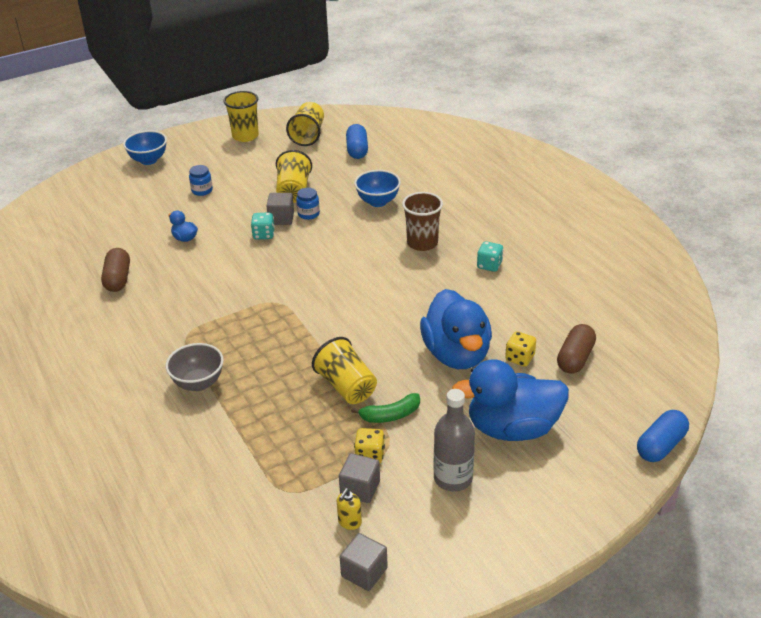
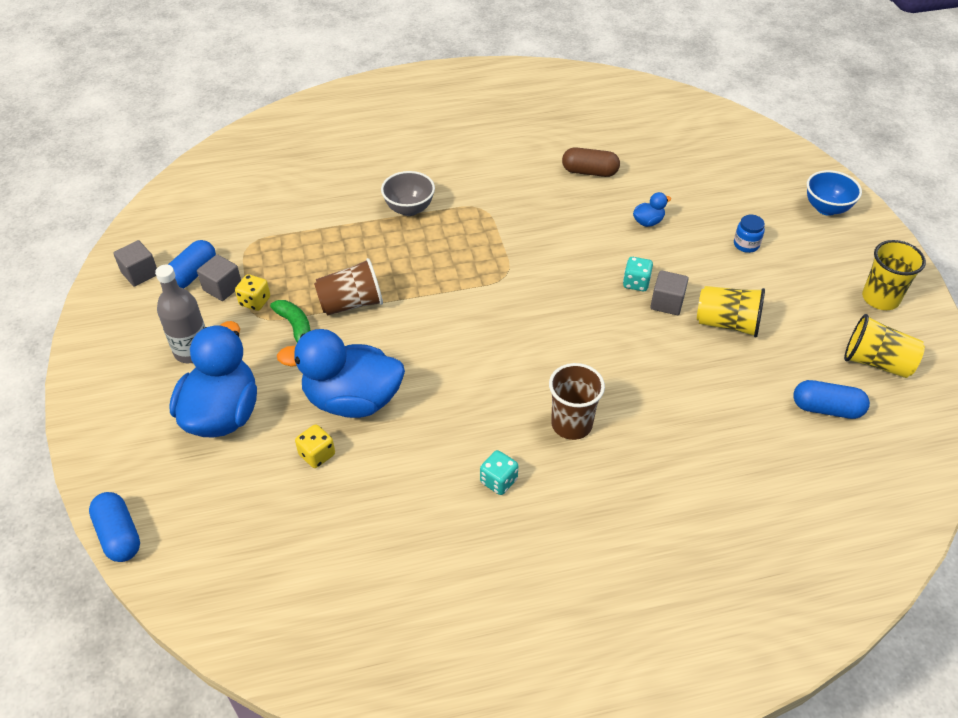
camera: 105 degrees right, 10 degrees up
(308, 214) = (670, 328): blue jar -> none
(346, 386) = (351, 303): yellow cup -> brown cup
(349, 522) = (192, 274): yellow soap dispenser -> blue capsule
(378, 202) = (681, 401): blue bowl -> none
(390, 415) = (295, 326): green banana -> green banana turned 150 degrees clockwise
(575, 358) = (288, 508): brown capsule -> none

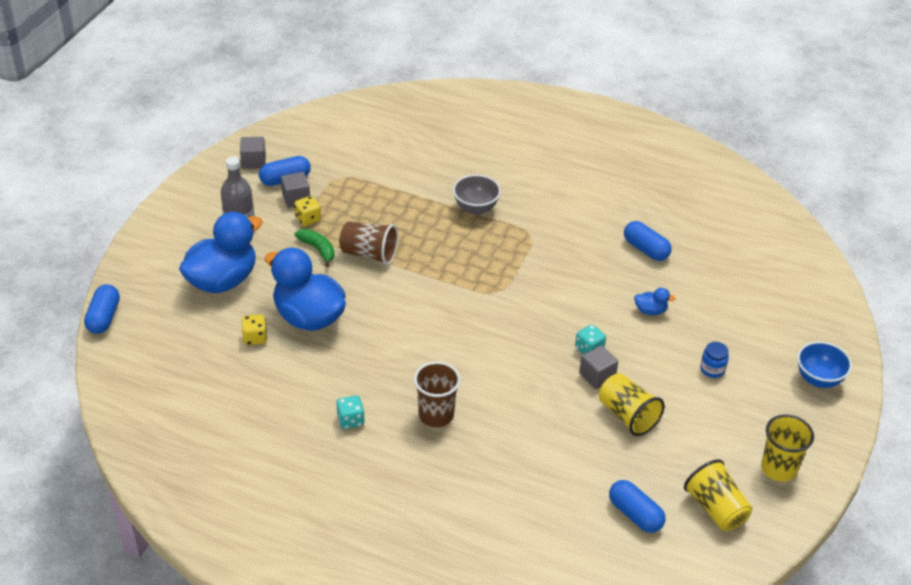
camera: 35 degrees right, 5 degrees down
(295, 326) = (318, 249): green banana -> green banana turned 45 degrees counterclockwise
(589, 172) = (646, 249): brown capsule -> blue capsule

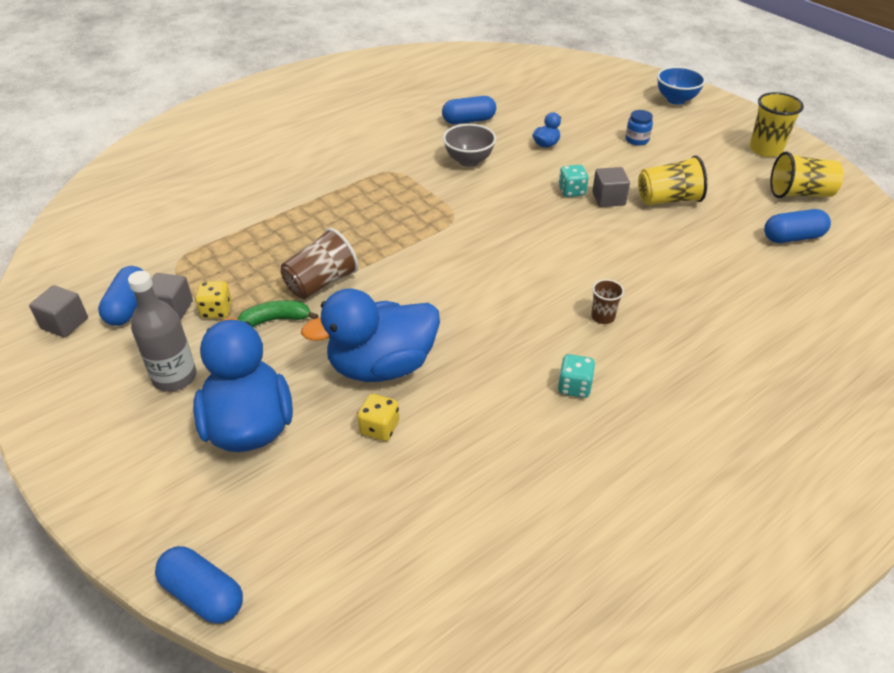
camera: 60 degrees left, 0 degrees up
(436, 415) = (602, 317): brown cup -> brown cup, size x0.56
(476, 208) = (324, 189): grey bowl -> grey bowl (469, 161)

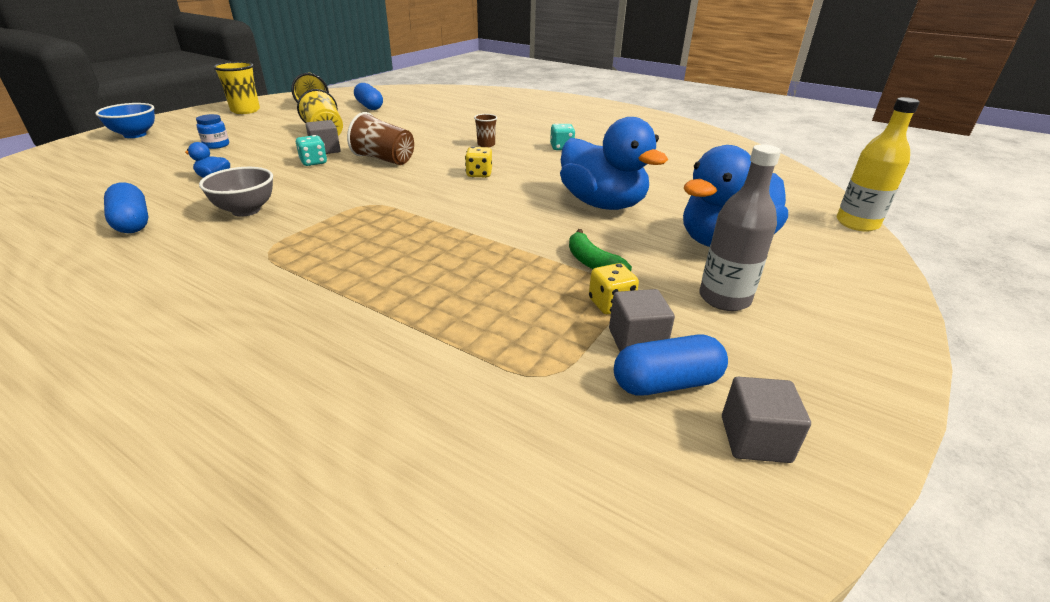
camera: 110 degrees left, 10 degrees down
(203, 594) = (857, 223): blue capsule -> yellow bottle
(321, 282) = (517, 251): brown cup -> brown cup (384, 159)
(379, 428) = (662, 195): yellow dice -> yellow dice (479, 174)

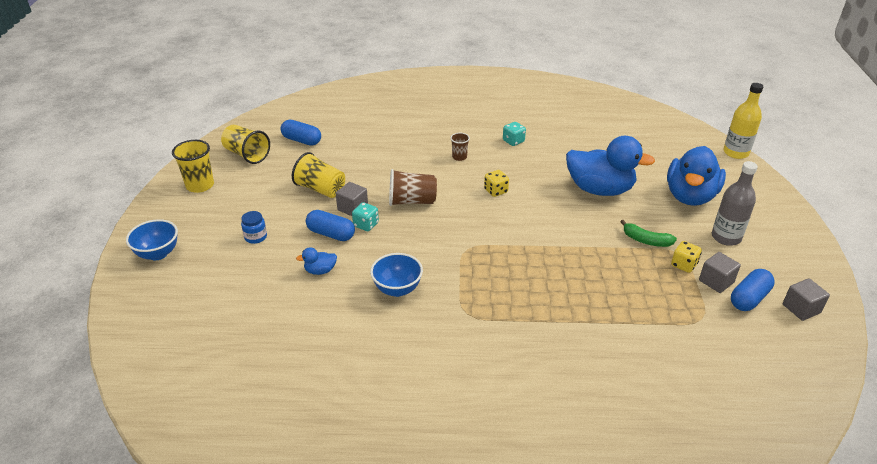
camera: 30 degrees left, 5 degrees up
(132, 222) = (340, 333): blue capsule -> blue capsule (331, 234)
(246, 210) = (397, 289): grey bowl -> blue bowl

